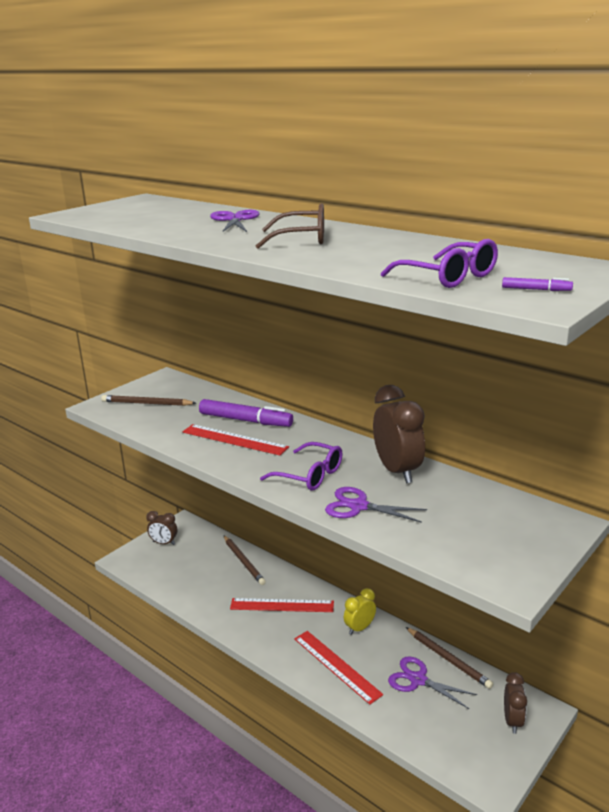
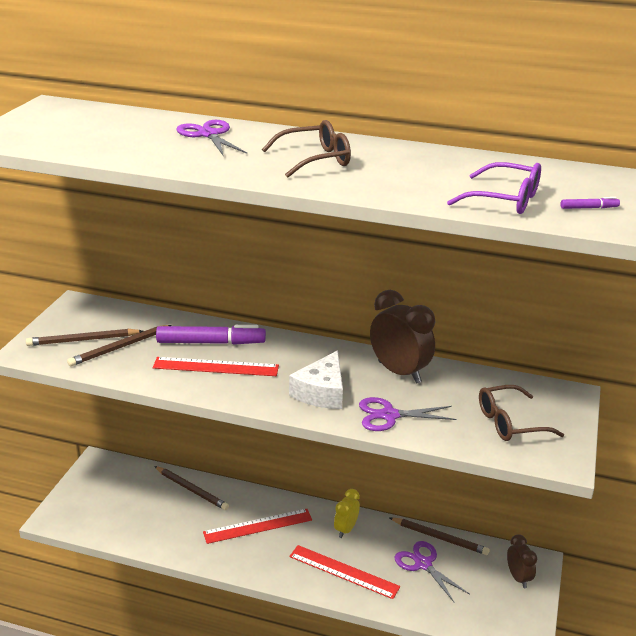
camera: 25 degrees left, 5 degrees up
(164, 543) = (89, 489): brown clock -> none
(169, 413) = (119, 348): none -> brown pencil
(310, 475) = (321, 392): purple glasses -> white cheese
(418, 680) = (423, 564): purple scissors -> purple scissors turned 45 degrees clockwise
(479, 536) = (509, 423): none -> brown glasses

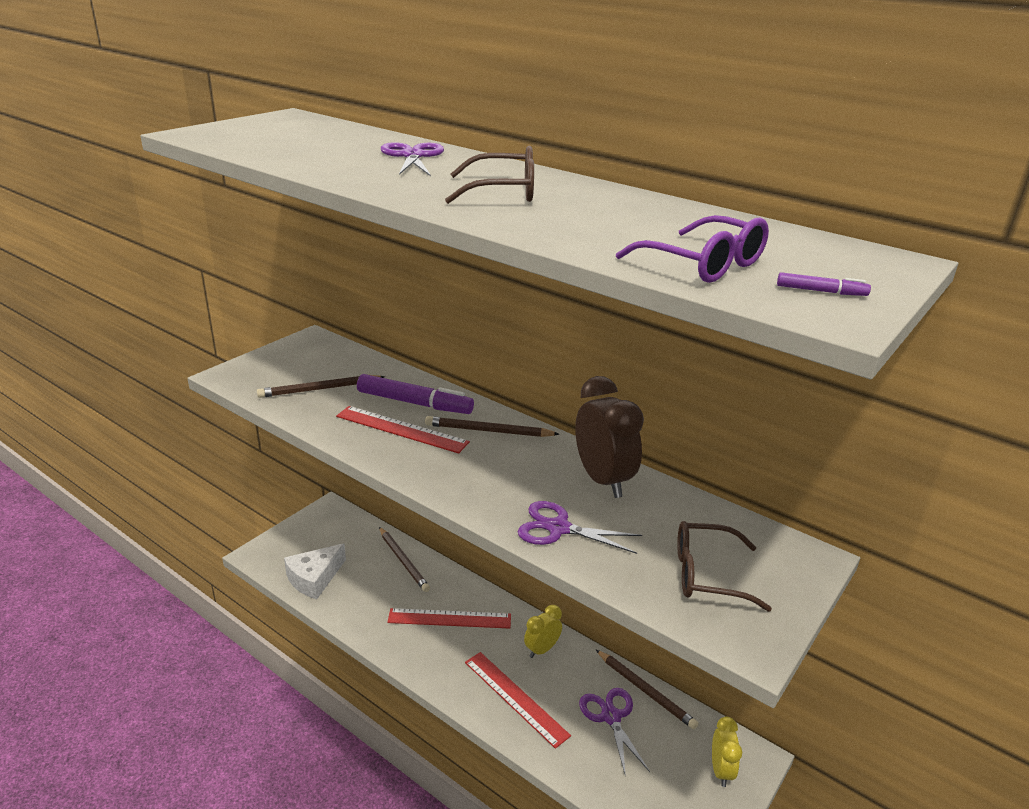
camera: 20 degrees right, 0 degrees up
(83, 340) = (291, 375): brown pencil -> brown pencil (488, 431)
(321, 392) = (497, 483): white cheese -> white cheese (314, 578)
(518, 578) = (721, 770): brown clock -> yellow clock

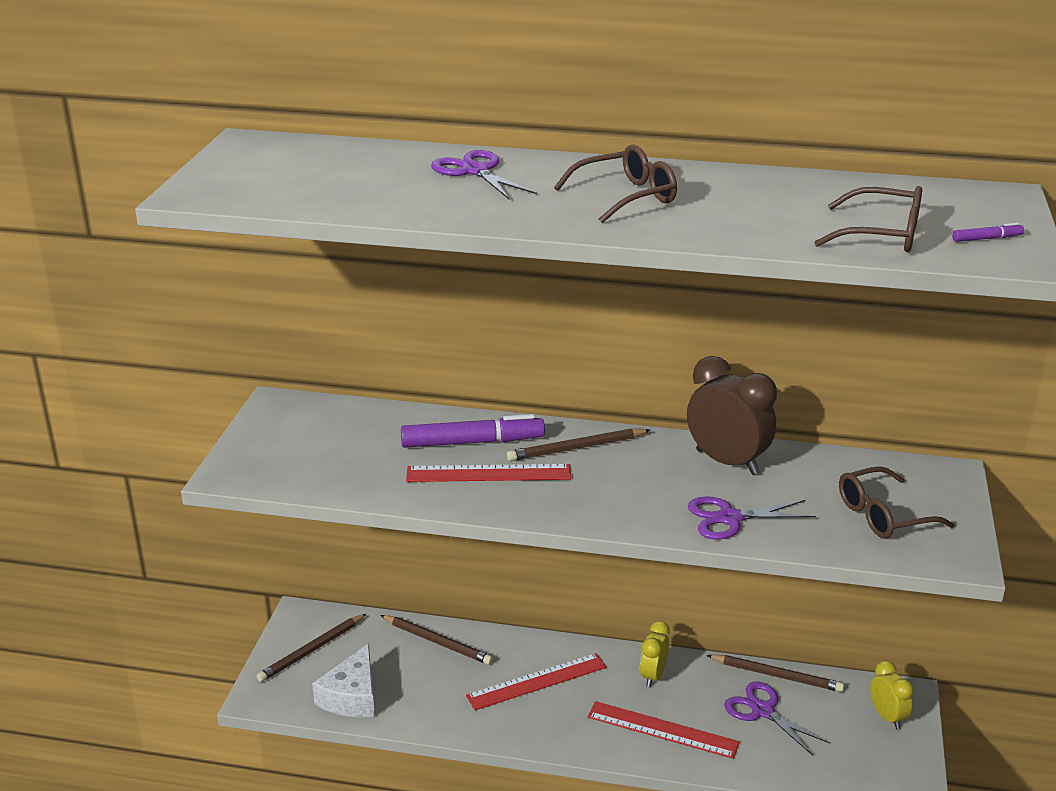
camera: 25 degrees left, 0 degrees up
(320, 389) = (354, 458): brown pencil -> brown pencil (312, 650)
(704, 264) = (882, 235): purple glasses -> brown glasses

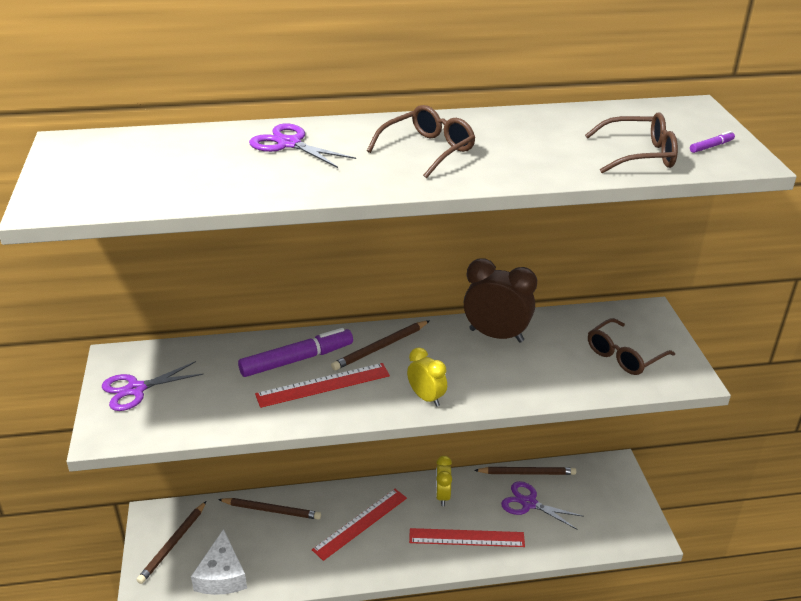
camera: 20 degrees left, 5 degrees up
(729, 518) = (521, 383): purple scissors -> purple scissors (136, 389)
(887, 717) = (611, 485): yellow clock -> yellow clock (426, 397)

